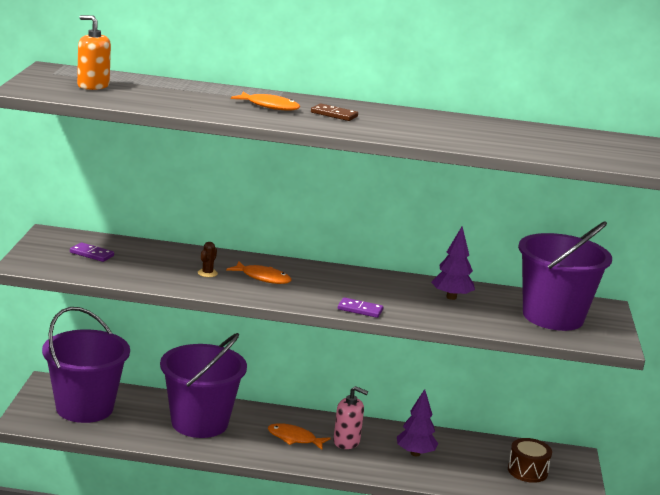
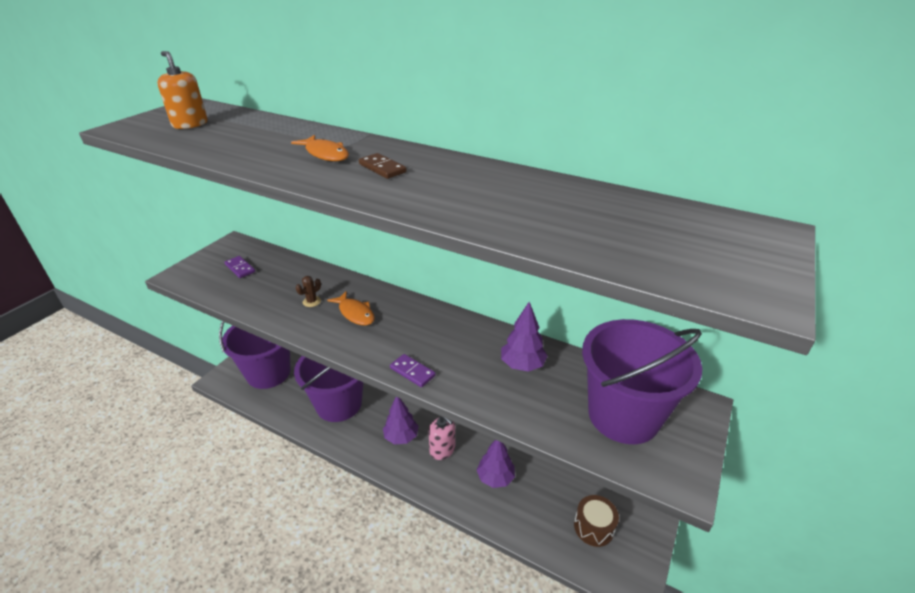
camera: 25 degrees right, 15 degrees up
(294, 438) = (401, 437): orange fish -> purple tree

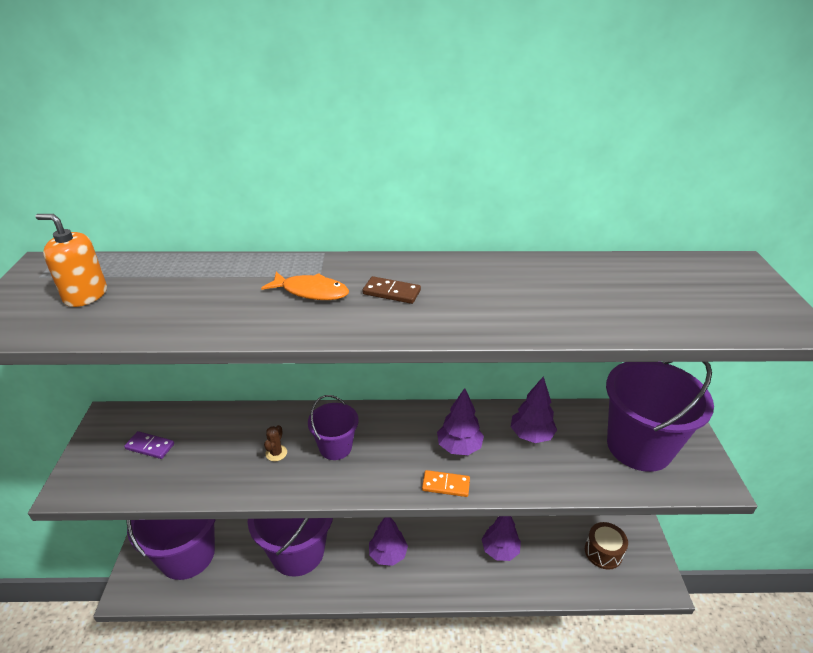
camera: 30 degrees left, 0 degrees up
(355, 313) = (335, 447): orange fish -> purple bucket
(412, 372) = (446, 485): purple domino -> orange domino
(442, 450) = (435, 547): pink soap dispenser -> none
(449, 349) = (459, 447): none -> purple tree

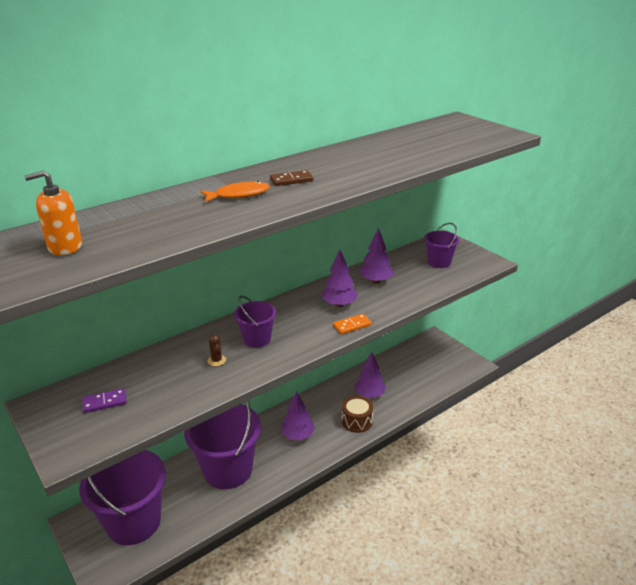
camera: 35 degrees left, 5 degrees down
(603, 552) = (430, 364): brown drum -> brown drum (357, 421)
(639, 446) = (439, 262): purple bucket -> purple bucket, size x0.51

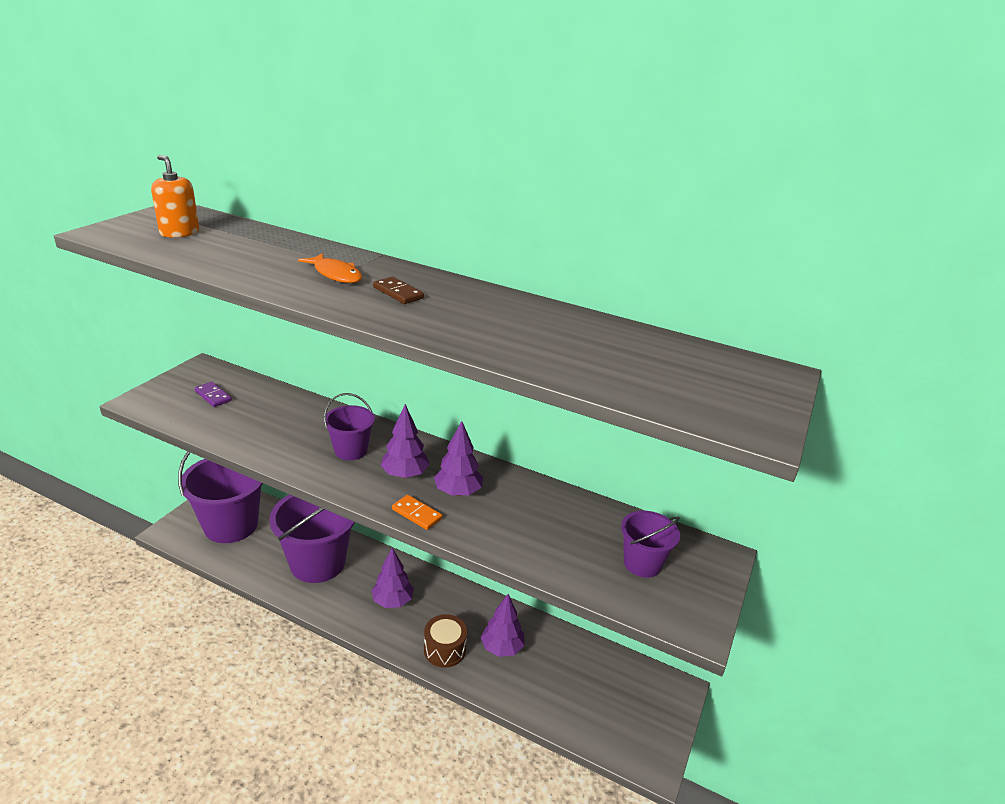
camera: 60 degrees right, 0 degrees up
(217, 360) = (300, 436): brown cactus -> none
(375, 281) = (537, 510): purple tree -> purple tree (405, 474)

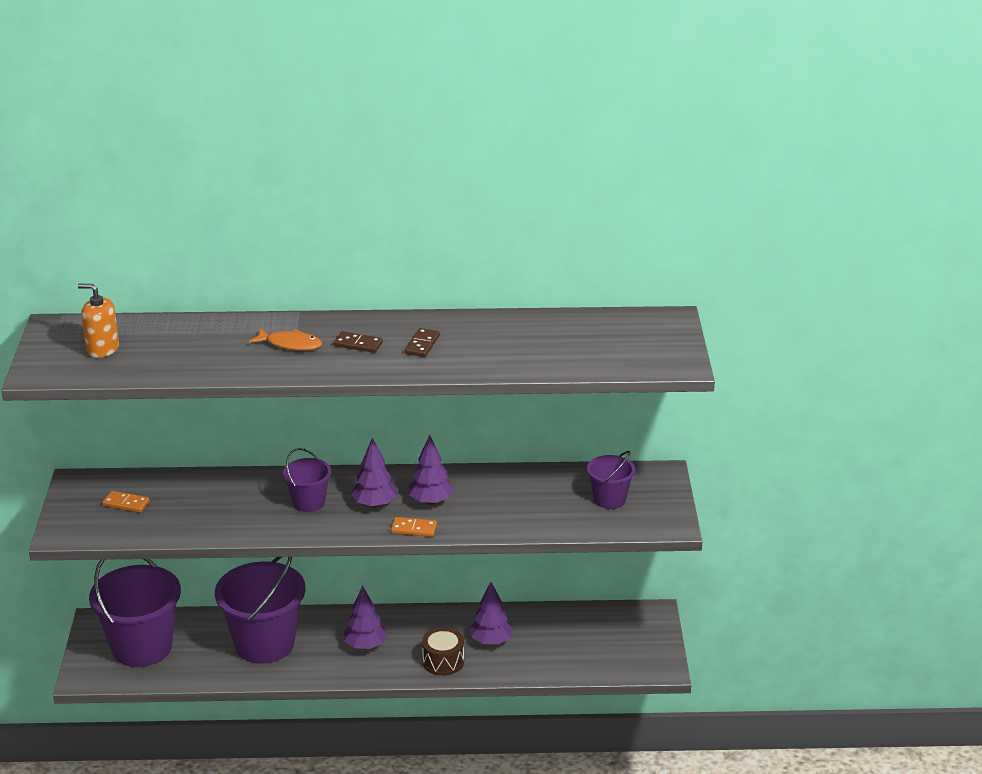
camera: 25 degrees left, 0 degrees up
(213, 396) = (126, 503): purple domino -> orange domino
(461, 312) = (422, 344): none -> brown domino

